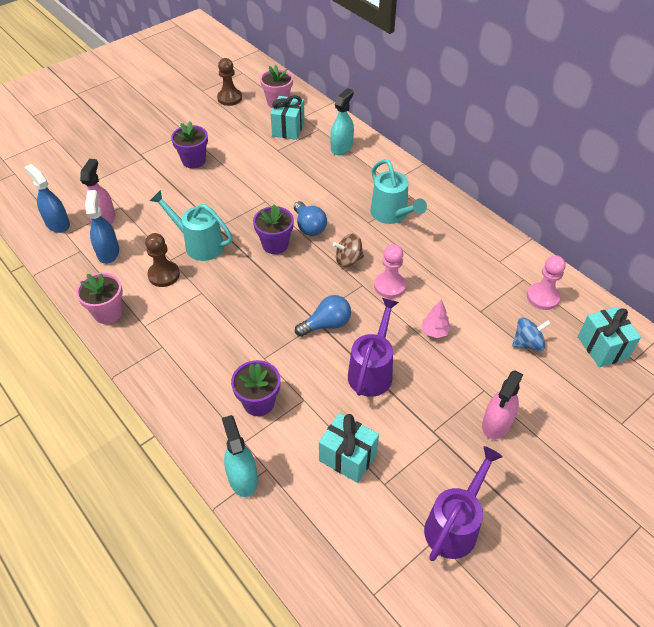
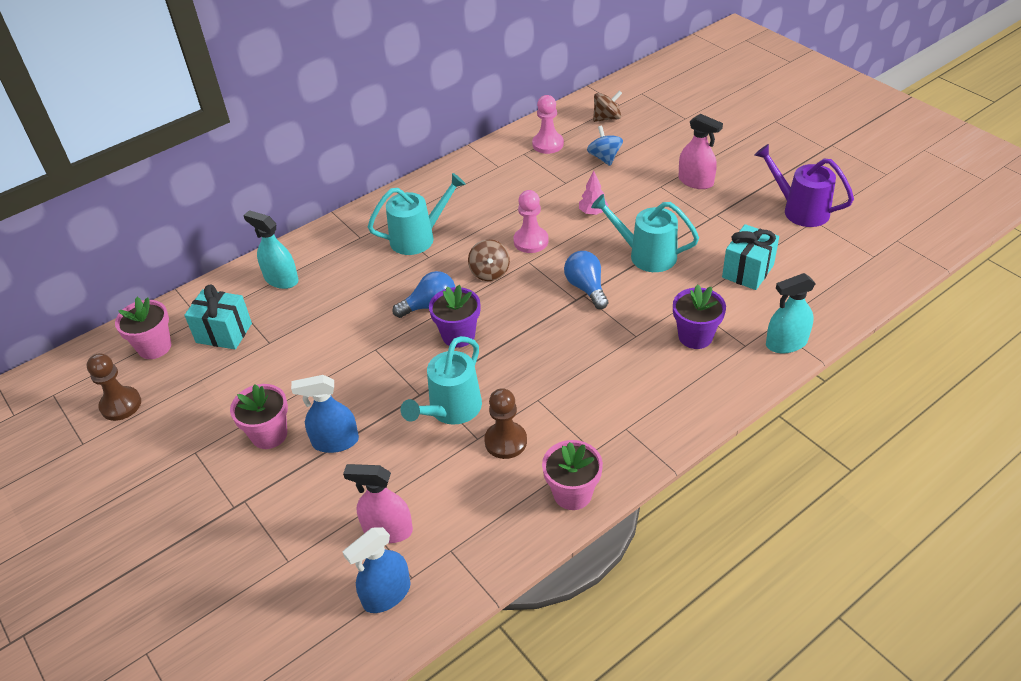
camera: 85 degrees left, 5 degrees down
(108, 252) = (457, 513): blue spray bottle -> blue spray bottle (335, 441)
(194, 161) = (269, 434): purple flower pot -> pink flower pot
(372, 370) = (645, 255): purple watering can -> turquoise watering can
(602, 347) = (607, 118): turquoise gift -> brown spinning top

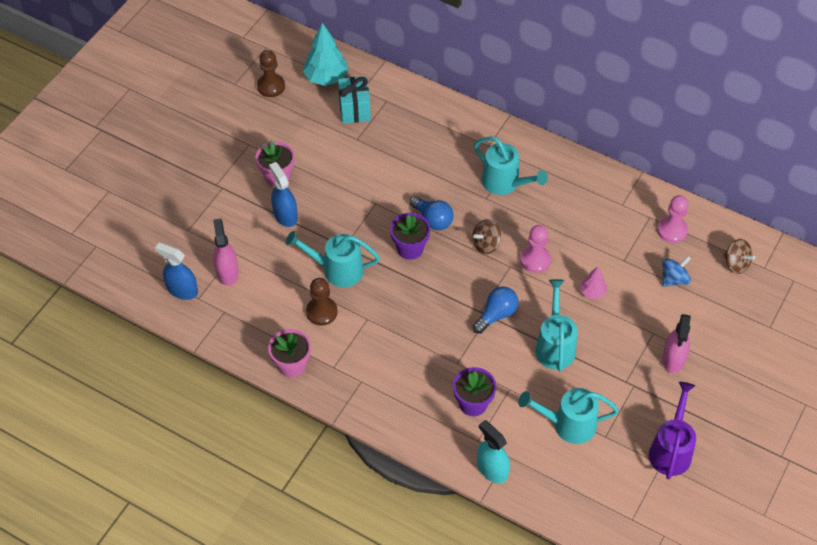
camera: 65 degrees right, 10 degrees up
(154, 347) = (326, 78): pink flower pot -> turquoise tree
(281, 279) = (420, 117): turquoise spray bottle -> none
(748, 271) = (567, 425): turquoise gift -> turquoise watering can

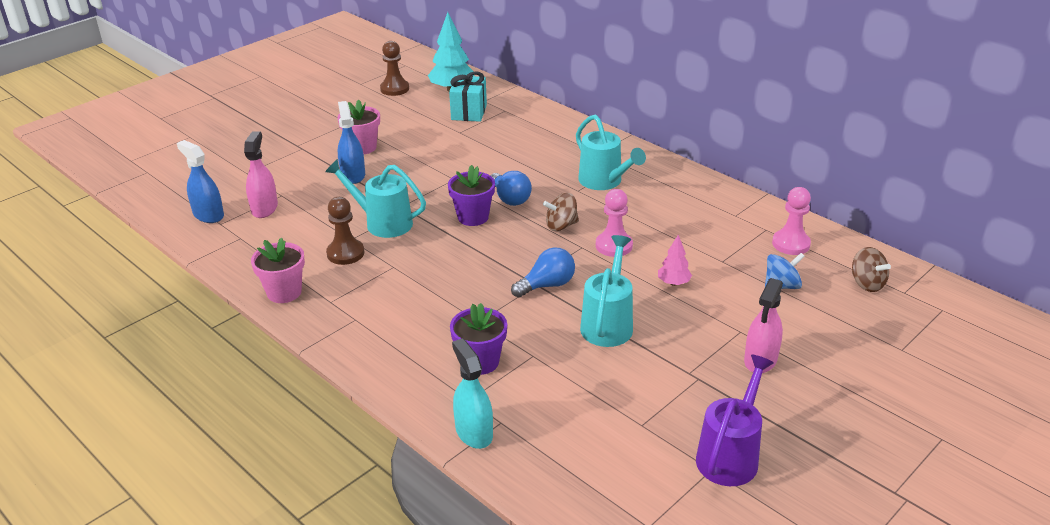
camera: 15 degrees right, 20 degrees down
(567, 425) = (594, 403): turquoise watering can -> none

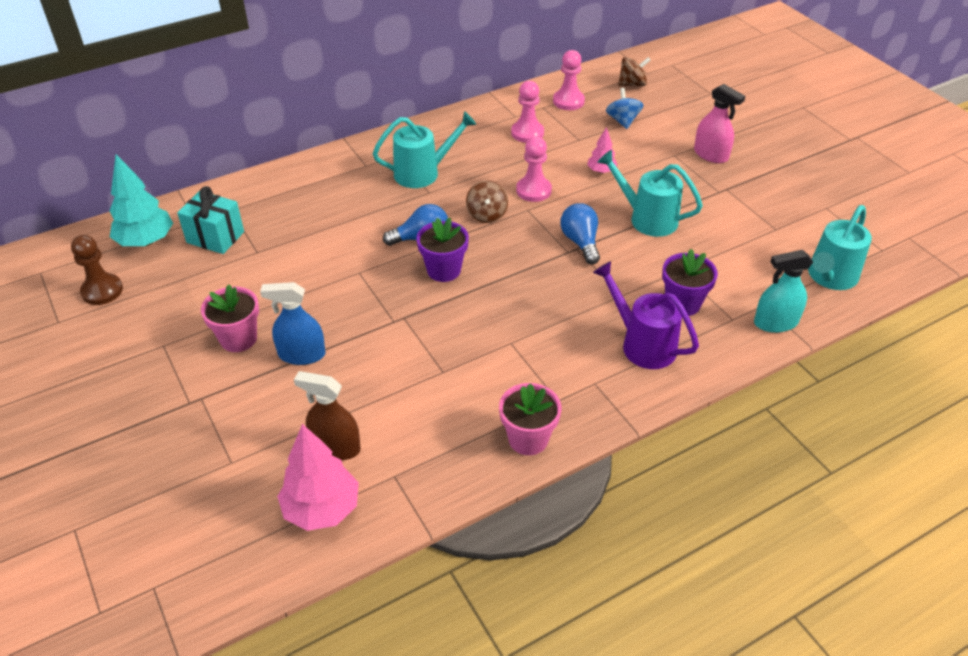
camera: 75 degrees left, 10 degrees up
(208, 215) = (321, 509): blue spray bottle -> pink tree
(264, 208) = (335, 447): pink spray bottle -> brown spray bottle
(345, 253) = (470, 378): brown pawn -> none
(382, 223) = (421, 341): turquoise watering can -> turquoise watering can (829, 278)
(710, 227) = (527, 133): none -> pink pawn
(730, 455) = (812, 195): purple watering can -> purple watering can (642, 344)

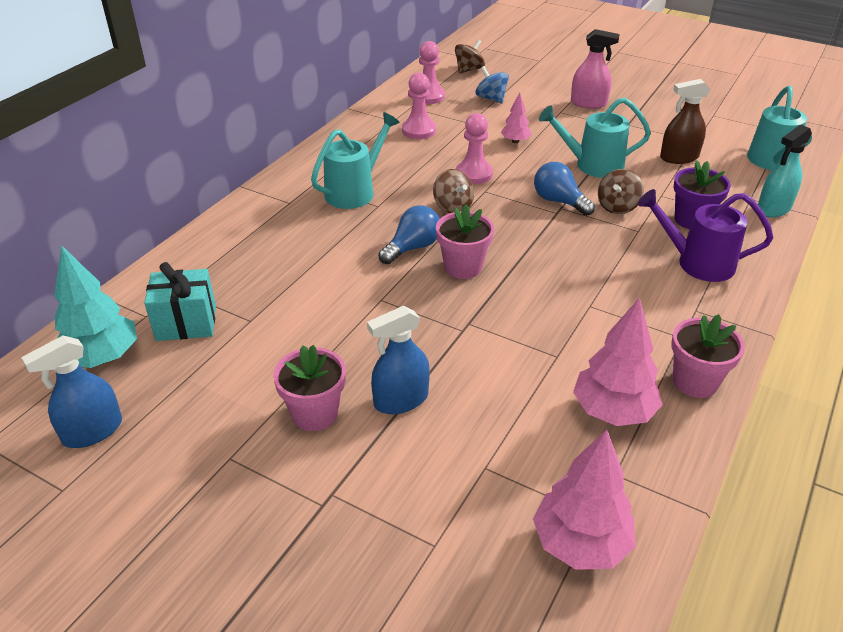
camera: 30 degrees left, 5 degrees down
(102, 291) = (92, 431): brown pawn -> blue spray bottle
(335, 447) = (529, 474): brown spray bottle -> brown spray bottle (679, 157)
(440, 431) = (613, 411): none -> pink tree
(444, 270) = (463, 267): purple flower pot -> pink flower pot
(627, 266) = (617, 206): none -> brown spinning top

